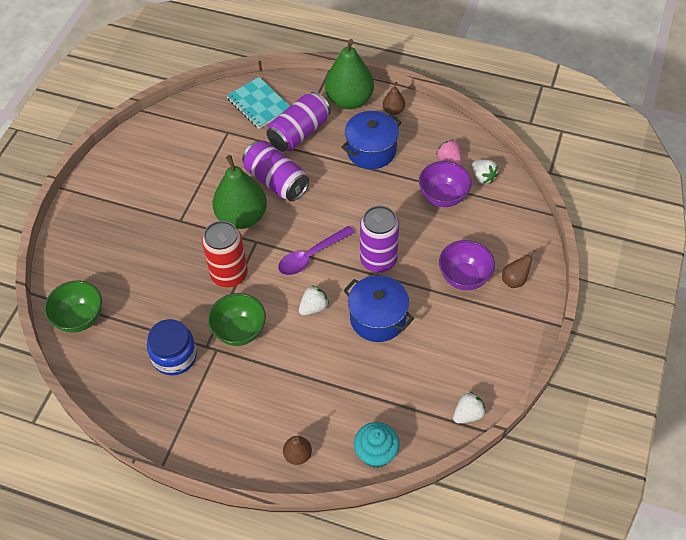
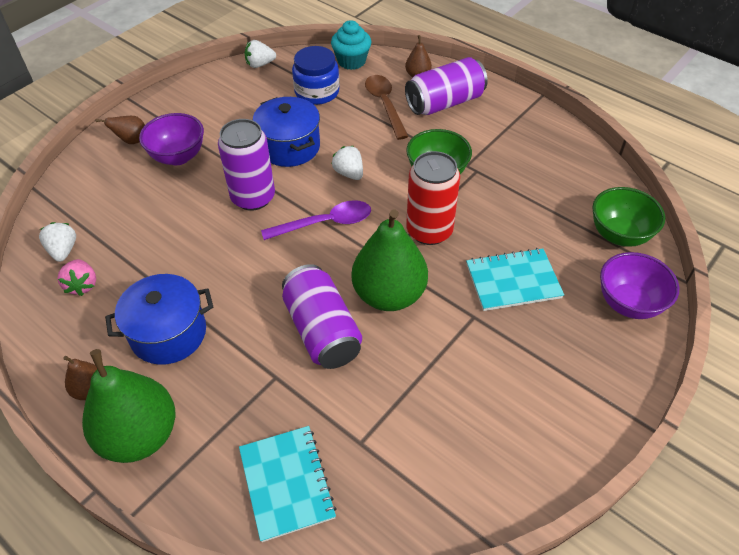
camera: 160 degrees left, 5 degrees down
(157, 254) = (513, 281): none -> turquoise notebook
(174, 356) = (512, 170): blue jar -> blue jar (317, 92)
(299, 133) = (251, 400): purple can -> purple can (445, 103)
(313, 307) = (349, 173): white strawberry -> white strawberry turned 75 degrees clockwise
(315, 399) = (384, 105): none -> brown spoon
(443, 197) = (129, 242): purple bowl -> purple bowl (629, 303)

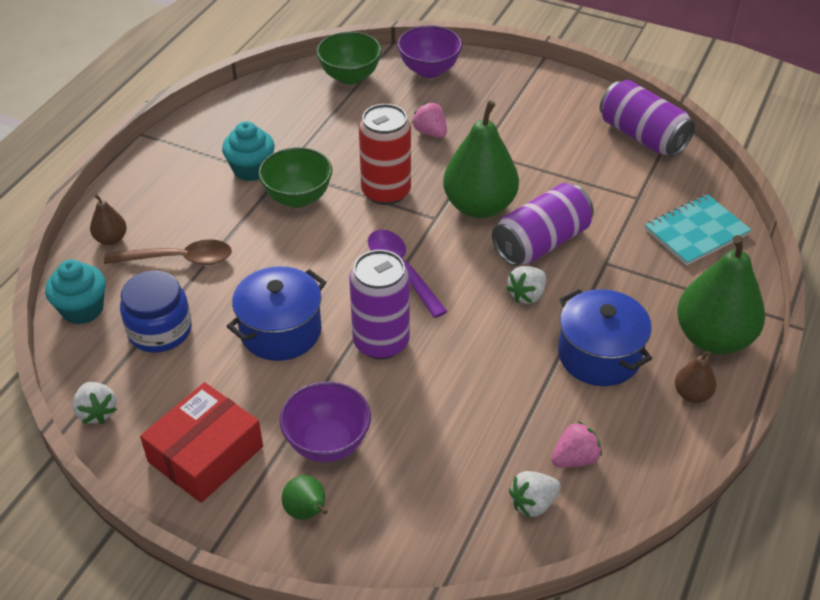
camera: 105 degrees left, 5 degrees down
(132, 141) = (307, 512): brown pear -> green pear
(202, 104) = (205, 454): none -> red box
(349, 173) = (315, 267): white strawberry -> white strawberry (527, 295)
(384, 105) = (179, 259): brown spoon -> brown spoon turned 150 degrees counterclockwise
(445, 103) = (167, 207): purple can -> purple can (642, 136)
(481, 151) = (251, 169): none -> turquoise cupcake
(513, 281) = (430, 132): turquoise notebook -> pink strawberry

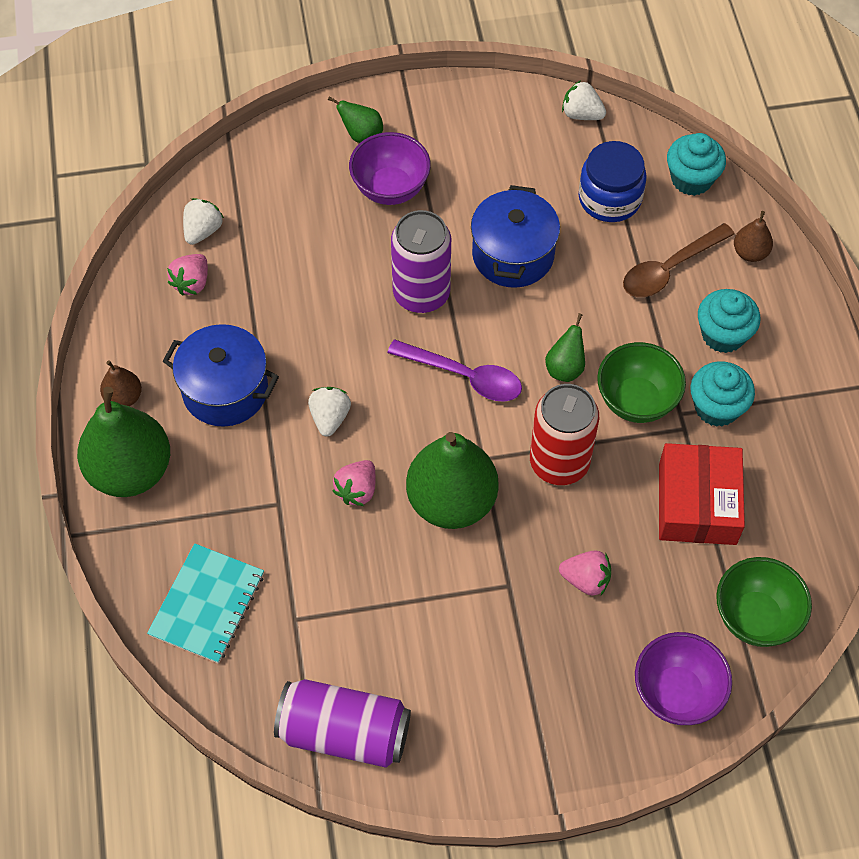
camera: 145 degrees right, 15 degrees up
(195, 203) = (723, 335): none -> turquoise cupcake
(205, 454) = (471, 131): red box -> red box (697, 503)
(324, 239) = (565, 368): none -> green pear
(541, 243) = (357, 490): purple can -> pink strawberry

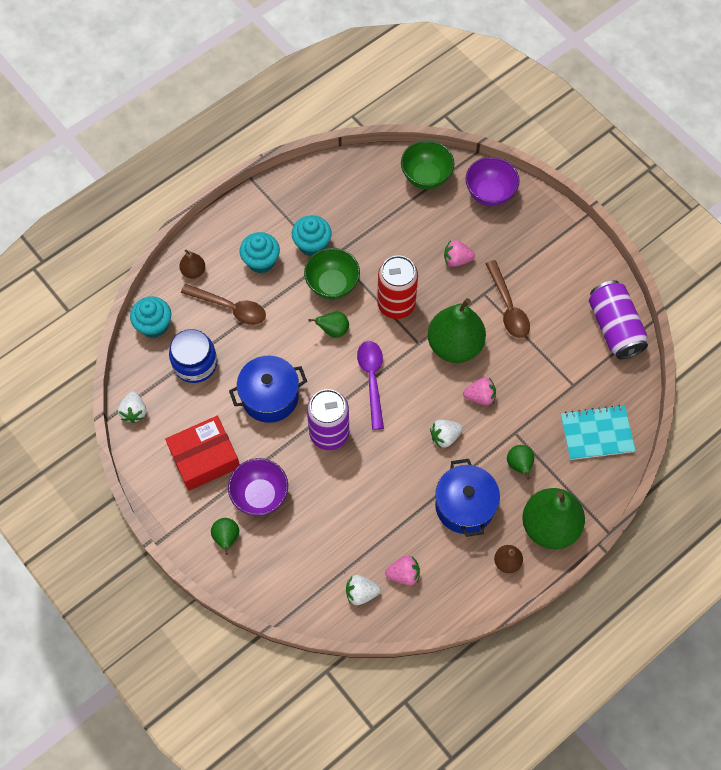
camera: 120 degrees left, 5 degrees up
(232, 482) = (519, 465): none -> green pear
(467, 604) = (508, 307): none -> brown spoon
(586, 580) = (457, 259): pink strawberry -> pink strawberry turned 75 degrees counterclockwise
(697, 503) = (378, 228): red box -> red box (204, 458)

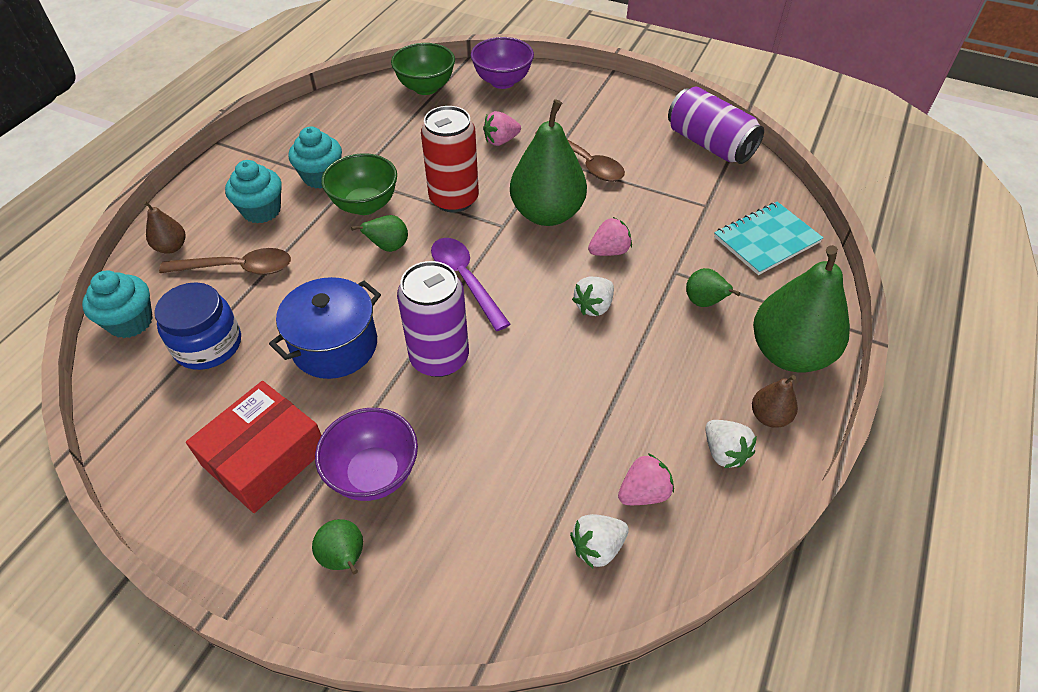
camera: 25 degrees left, 15 degrees down
(134, 411) = (128, 437): white strawberry -> white strawberry (724, 452)
(464, 506) = (669, 372): blue pot -> none

